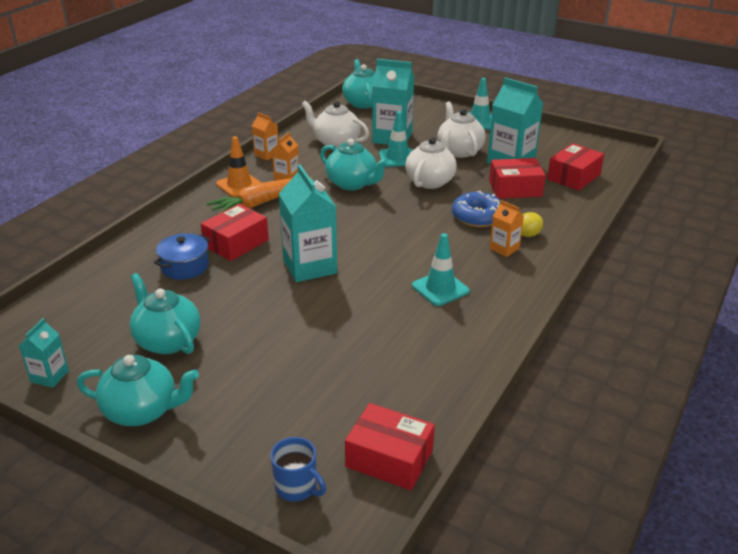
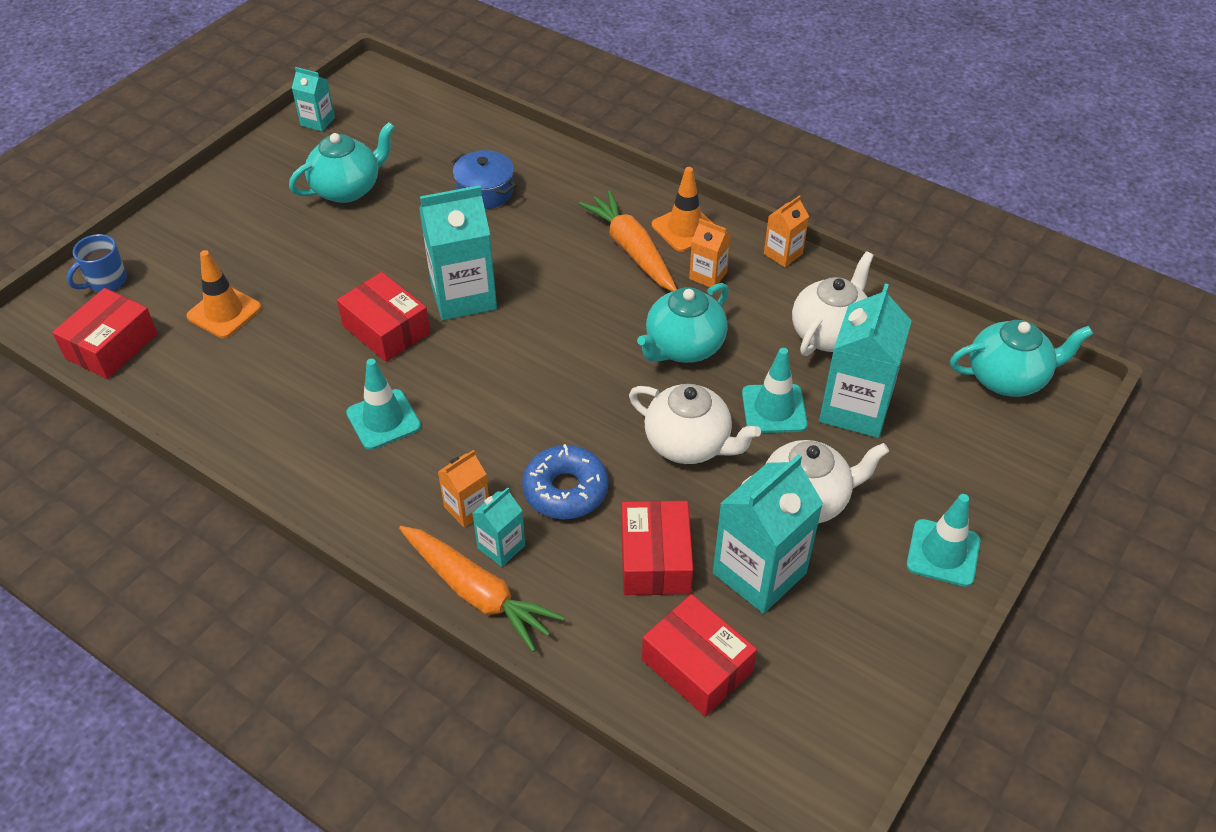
camera: 95 degrees right, 15 degrees up
(142, 411) = (246, 181): turquoise teapot -> none
(236, 243) = (530, 230): red box -> red box (386, 329)
(336, 390) = (224, 312): none -> orange traffic cone
(527, 235) = (501, 547): yellow lemon -> turquoise carton
(563, 240) = (478, 593): none -> orange carrot

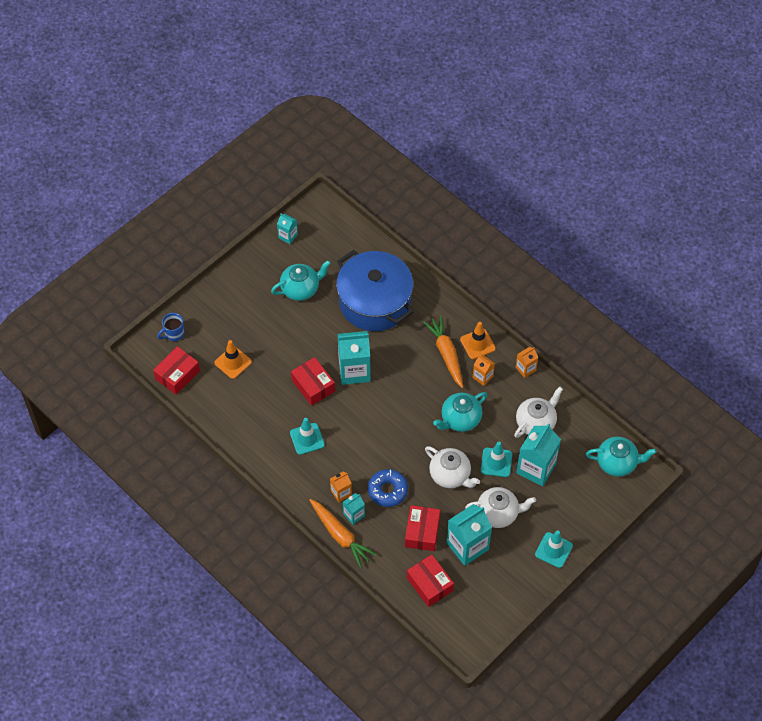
camera: 10 degrees right, 10 degrees up
(485, 191) = (374, 302): blue pot -> blue pot, size x2.30

